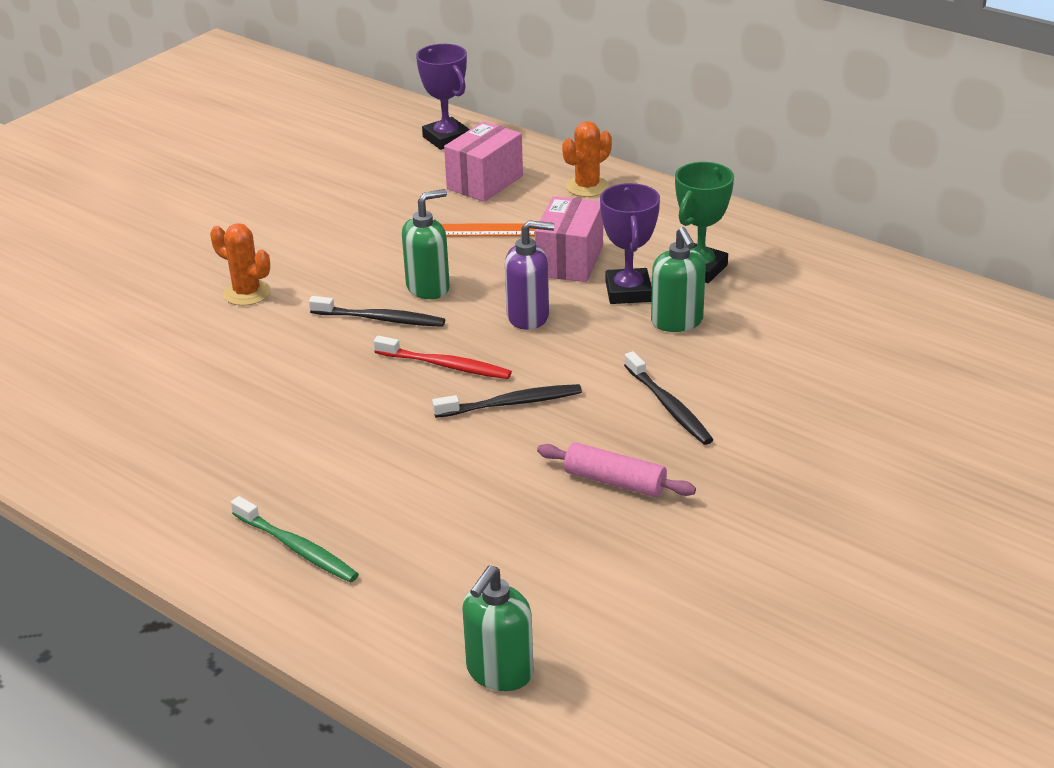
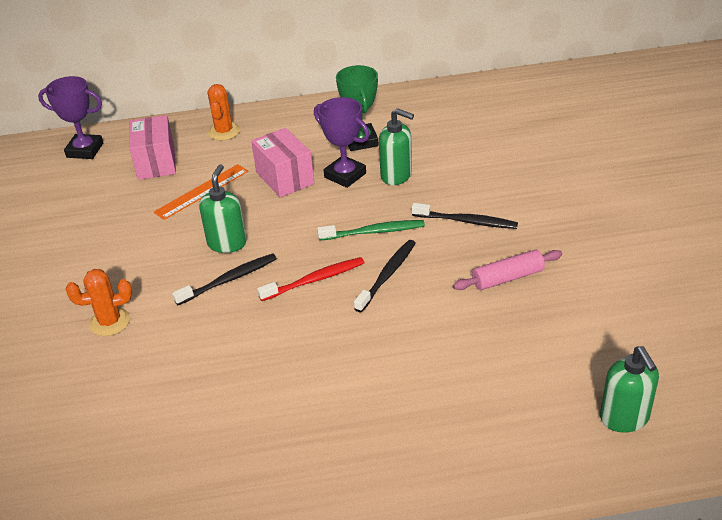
camera: 45 degrees left, 5 degrees up
(297, 548) = (413, 445): green toothbrush -> green toothbrush (374, 232)
(528, 317) = (314, 222): purple soap dispenser -> none

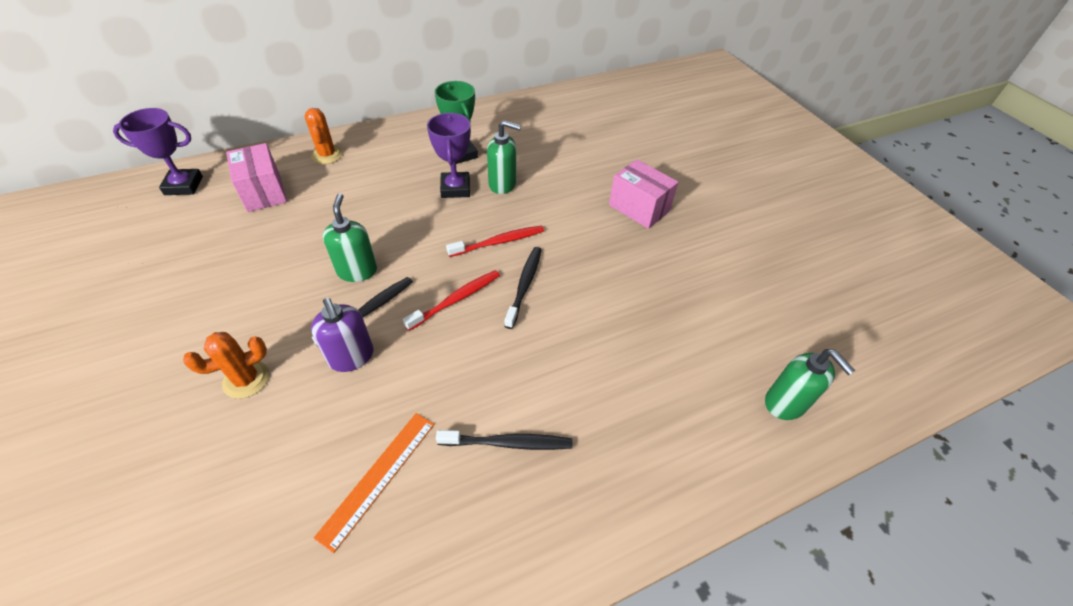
camera: 20 degrees left, 10 degrees up
(202, 191) = (318, 218): orange ruler -> orange ruler (378, 477)
(204, 316) = (351, 357): none -> purple soap dispenser
(285, 178) = (399, 196): pink box -> pink box (639, 208)
(345, 175) = (455, 188): purple trophy -> purple trophy turned 60 degrees clockwise
(374, 232) = (499, 242): green toothbrush -> red toothbrush
(466, 221) = (579, 222): black toothbrush -> black toothbrush (508, 443)
(507, 278) = (633, 274): pink rolling pin -> none

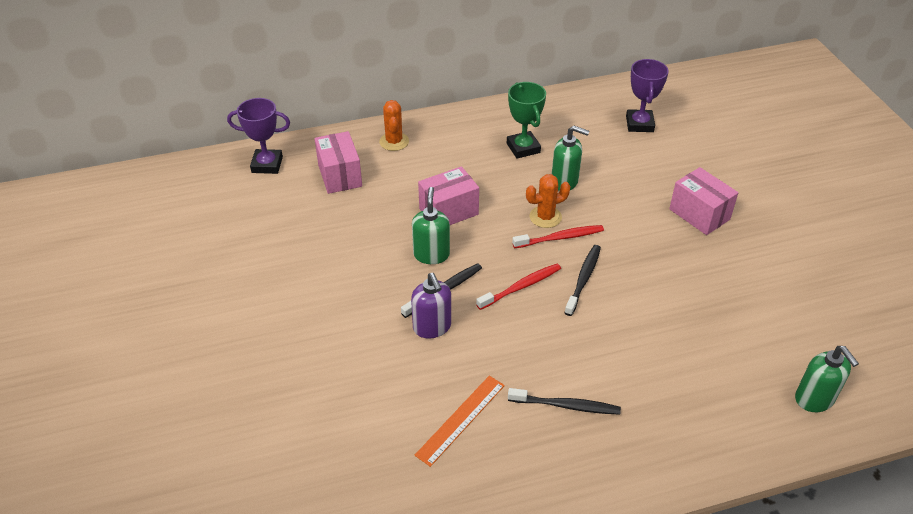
camera: 10 degrees right, 5 degrees down
(246, 379) = (347, 337): orange cactus -> orange cactus (545, 217)
(380, 222) = (448, 211): none -> pink box
(455, 188) = (518, 183): purple trophy -> purple trophy (639, 124)

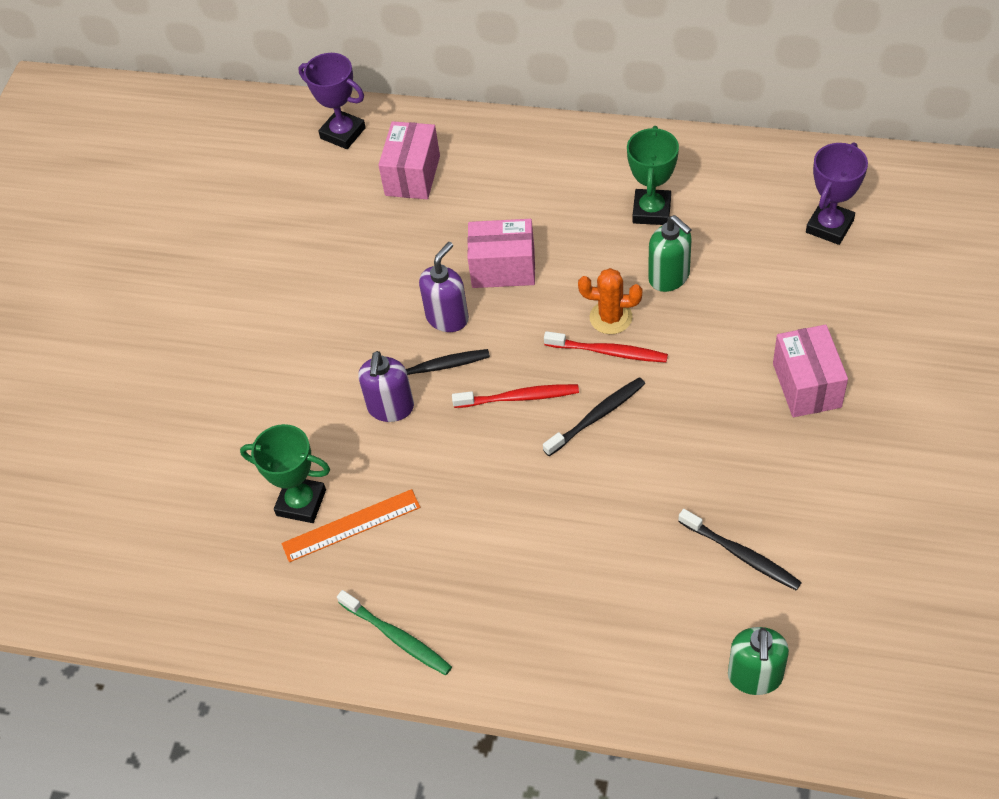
camera: 35 degrees right, 10 degrees up
(394, 142) = (502, 149): orange cactus -> none
(409, 419) = (301, 502): none -> green trophy
(431, 254) = (447, 317): green soap dispenser -> purple soap dispenser
(555, 484) = (397, 637): none -> green toothbrush
(566, 406) = (468, 558): black toothbrush -> black toothbrush (741, 555)

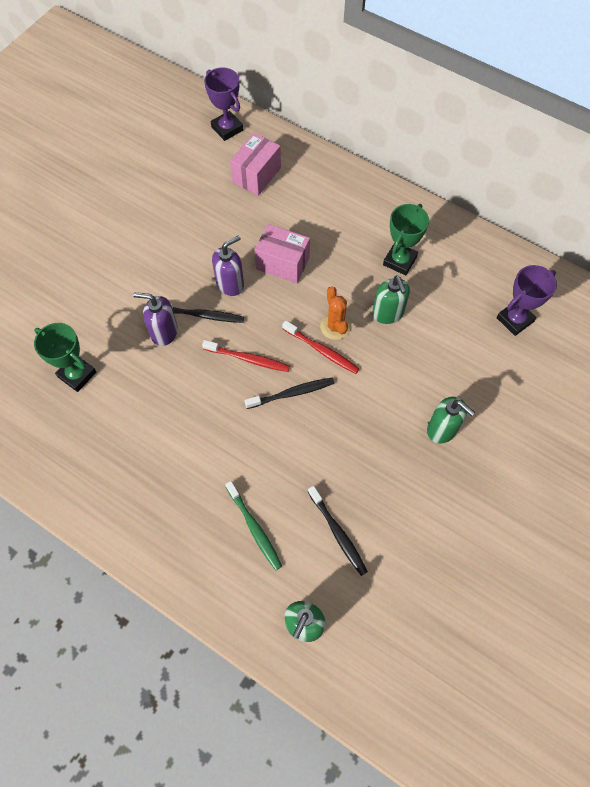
camera: 15 degrees right, 10 degrees up
(351, 525) = (100, 403): orange ruler -> none
(390, 408) = (164, 332): purple soap dispenser -> purple soap dispenser turned 75 degrees clockwise
(397, 637) = (90, 494): green toothbrush -> green toothbrush (254, 528)
(611, 317) = (335, 326): orange cactus -> orange cactus turned 45 degrees clockwise
(807, 385) = (442, 429): pink box -> green soap dispenser

